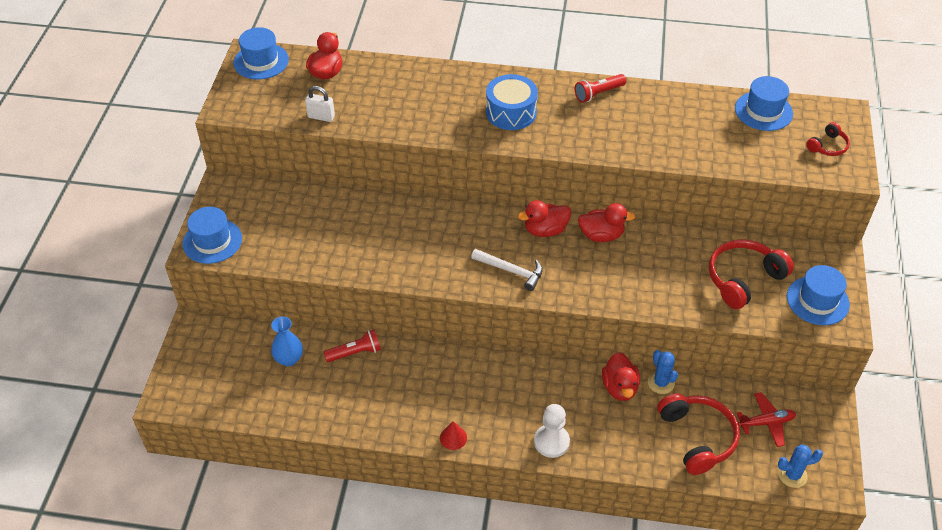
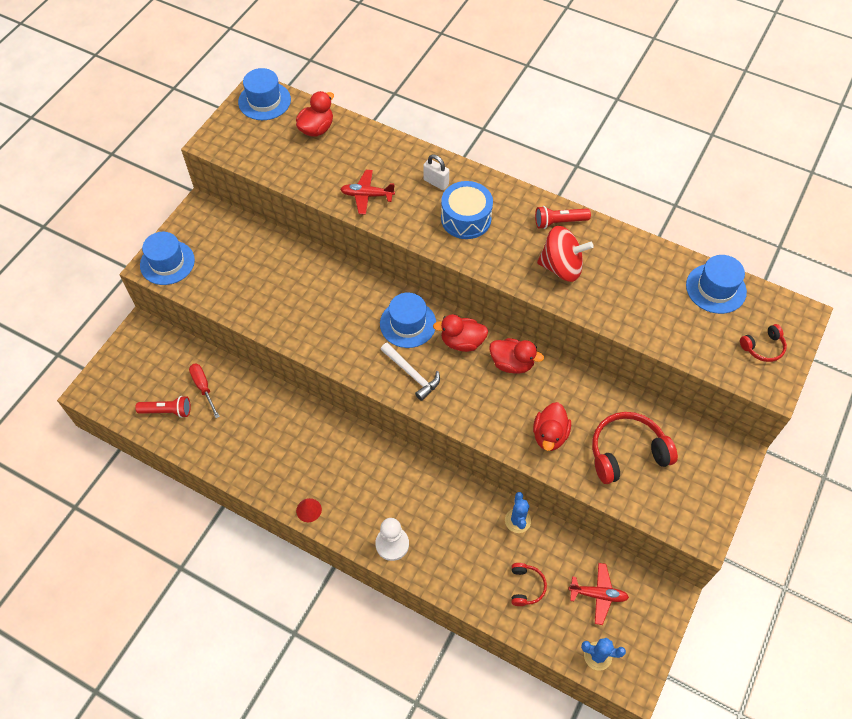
camera: 20 degrees right, 10 degrees up
(289, 359) = (203, 387): blue vase -> red screwdriver
(321, 117) = (291, 174): white padlock -> white padlock (436, 182)
(355, 352) = (261, 400): red flashlight -> red flashlight (167, 411)
(406, 117) = (367, 195): none -> red plane
(619, 129) = (561, 267): none -> red spinning top
(619, 387) = (477, 512): red duck -> red duck (549, 435)
(697, 437) = (526, 586): red headphones -> red headphones, size x0.53
(817, 300) = (689, 499): blue hat -> blue hat (408, 324)

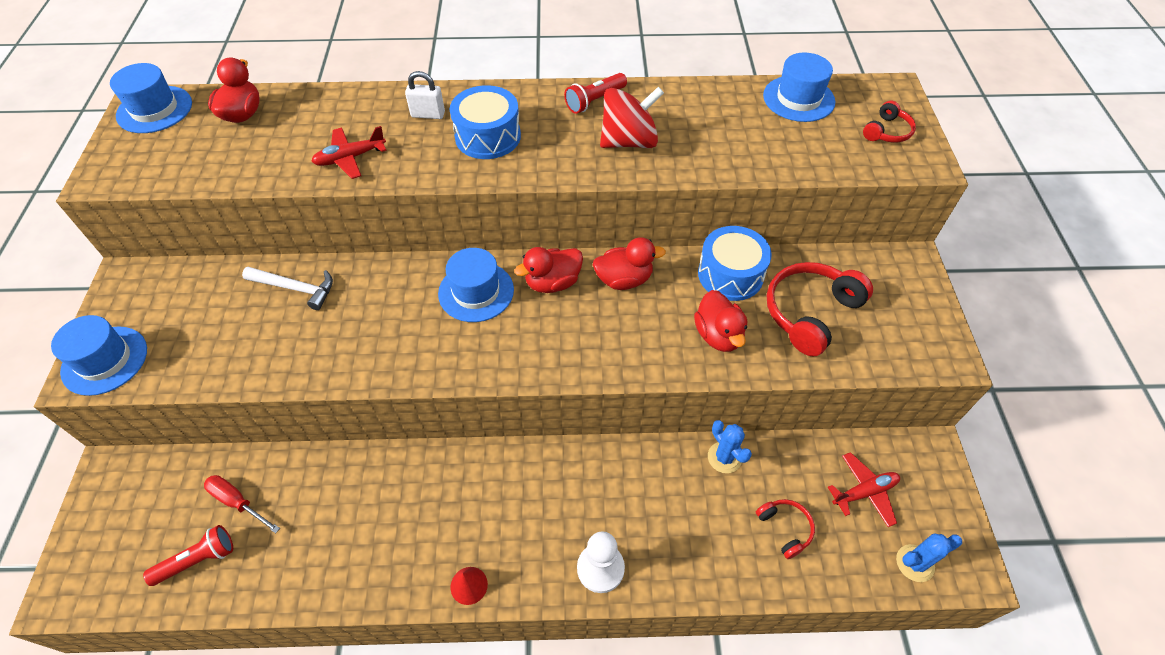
camera: 30 degrees left, 5 degrees down
(412, 374) = (516, 344): white hammer -> white hammer (295, 288)
(590, 396) = (730, 274): none -> blue drum

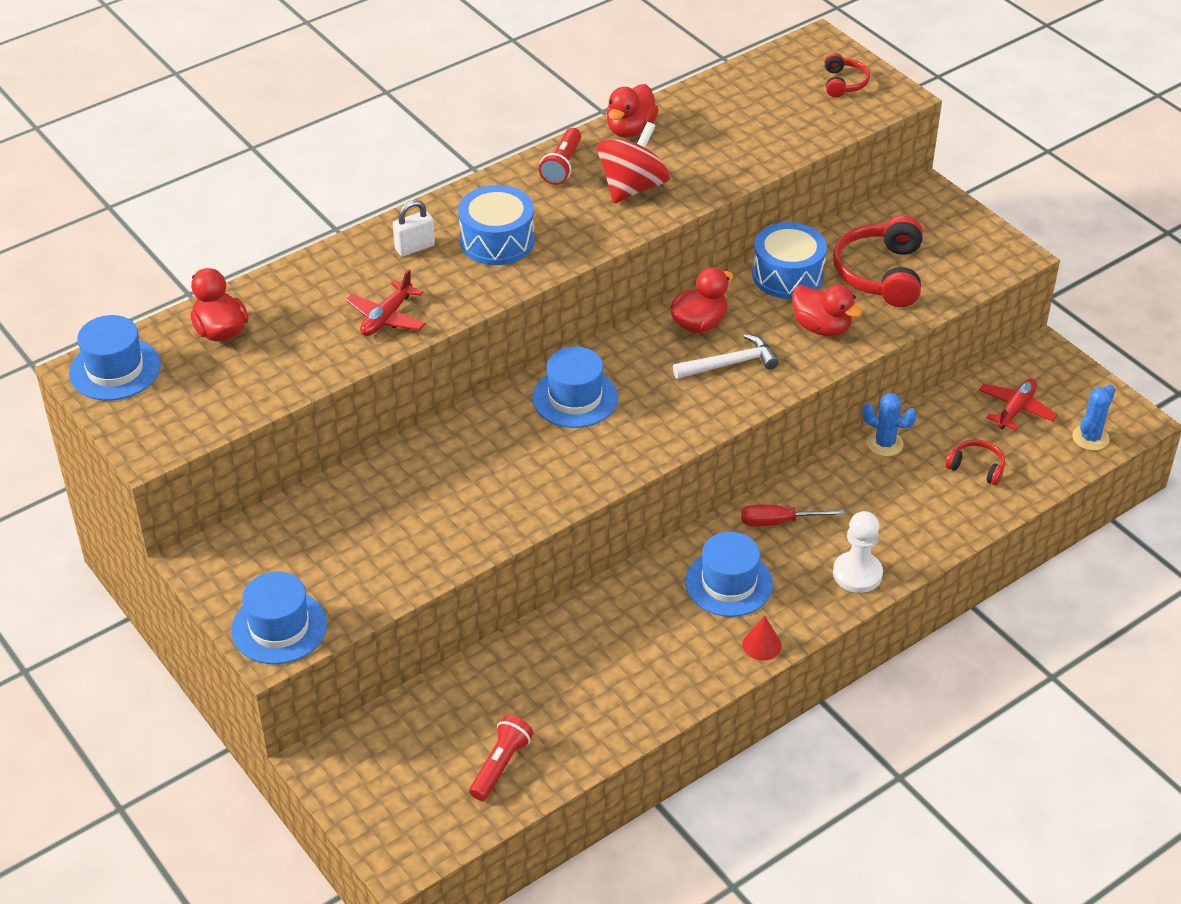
camera: 35 degrees left, 10 degrees down
(237, 502) = (485, 709): red screwdriver -> red screwdriver (778, 522)
(295, 288) = (395, 480): white hammer -> white hammer (730, 363)
(552, 283) = (638, 357): red duck -> red duck (630, 129)
(798, 99) = (744, 85): blue hat -> blue hat (729, 583)

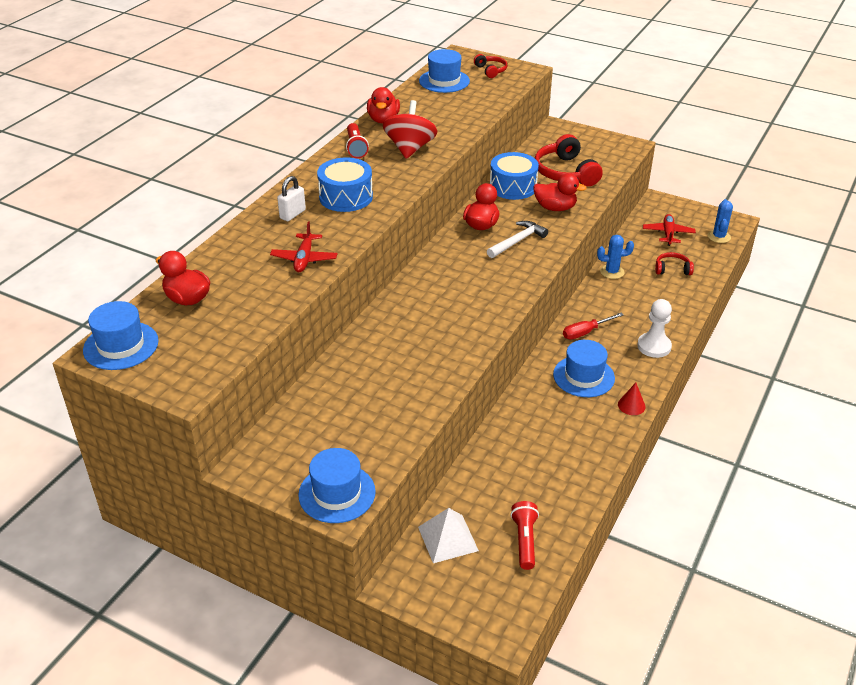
camera: 25 degrees left, 5 degrees down
(413, 729) = (448, 538): none -> white pyramid
(575, 398) = (436, 286): blue hat -> blue hat (444, 81)

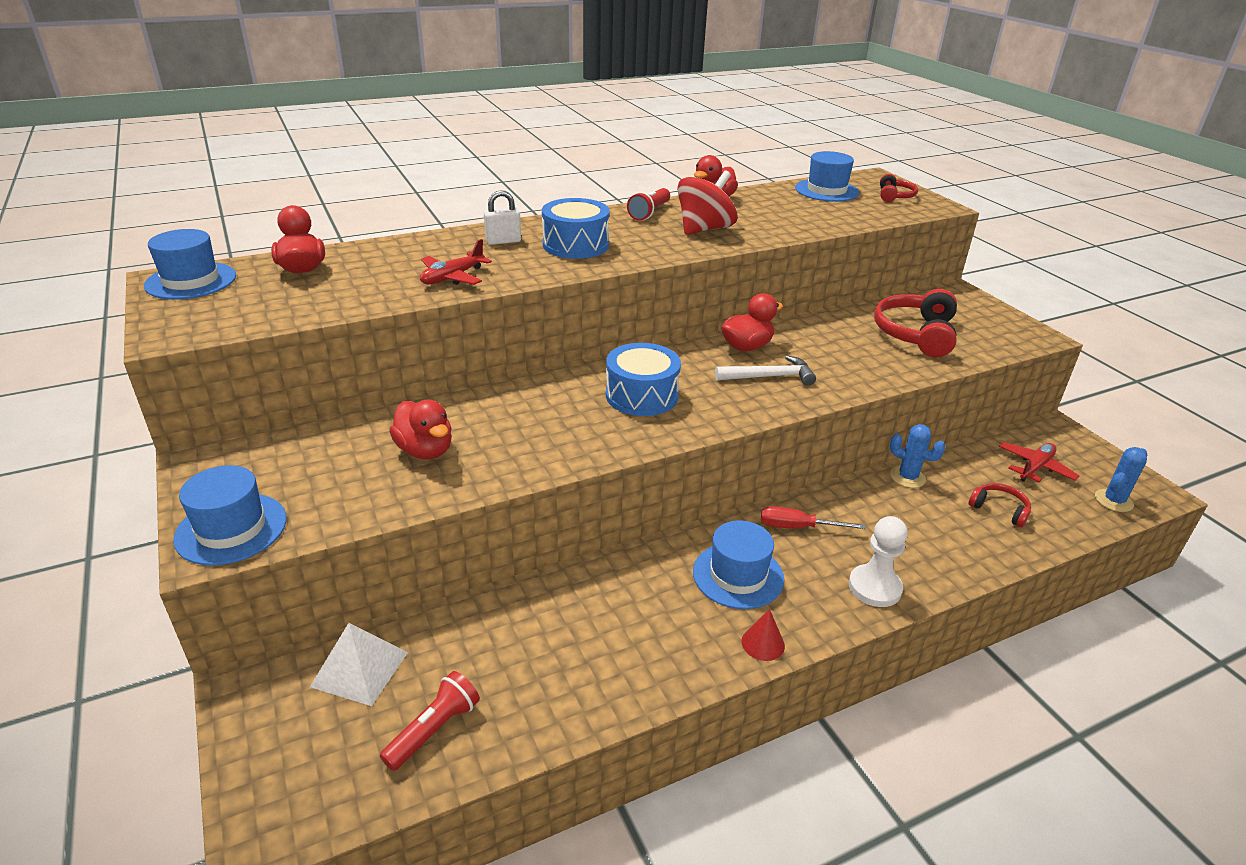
camera: 35 degrees right, 5 degrees down
(513, 187) = (831, 325): blue drum -> blue drum (641, 395)
(555, 208) = (859, 362): red duck -> red duck (425, 450)

